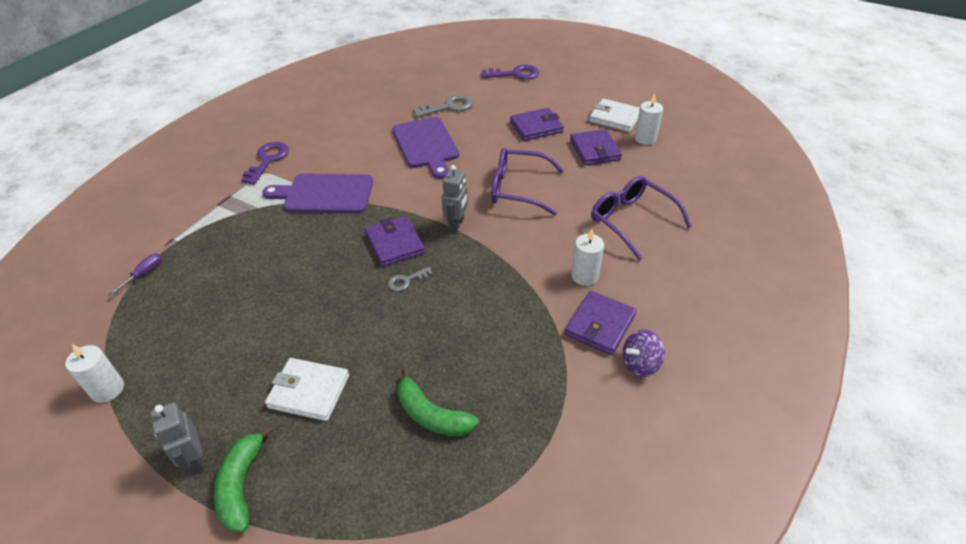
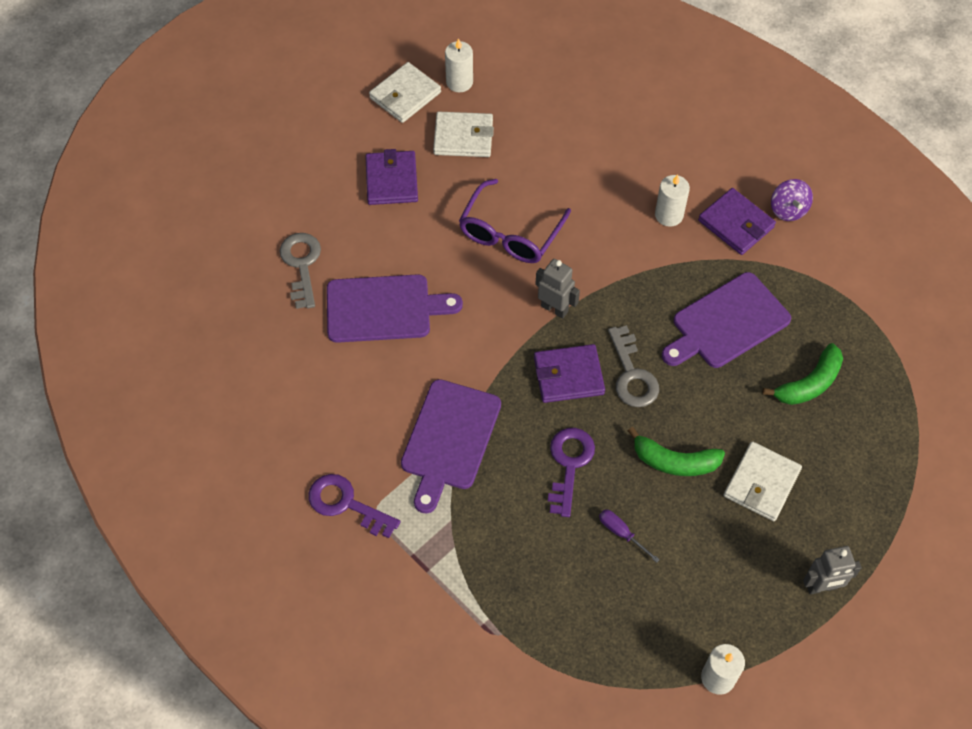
camera: 75 degrees left, 15 degrees up
(143, 274) = (542, 655): purple screwdriver -> purple screwdriver (621, 533)
(241, 485) = (854, 546): green banana -> green banana (674, 461)
(406, 281) = (632, 374): grey key -> grey key, size x1.77
(481, 336) = (726, 323): none -> purple cutting board
(515, 74) = (250, 167): purple key -> purple key (569, 464)
(595, 150) = (463, 137): purple wallet -> white wallet
(631, 221) = (599, 148): purple glasses -> none

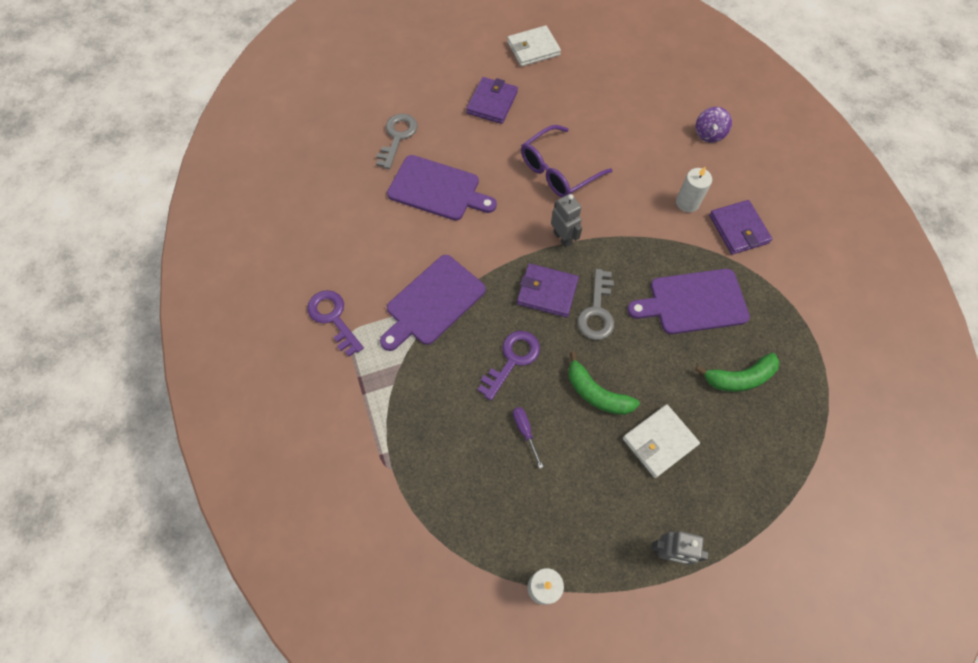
camera: 25 degrees right, 5 degrees up
(459, 82) = (577, 53): white candle -> none
(463, 137) = (559, 91): white wallet -> none
(788, 210) = (787, 234): purple spinning top -> purple spinning top (709, 134)

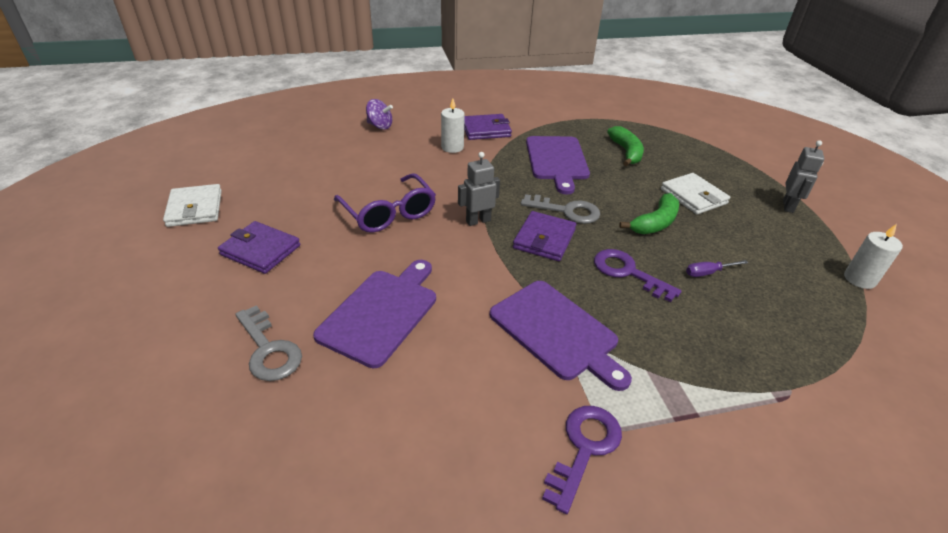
camera: 85 degrees left, 25 degrees down
(333, 318) = (584, 448): purple key -> purple key turned 150 degrees clockwise
(397, 137) = (269, 349): grey key -> grey key turned 150 degrees counterclockwise

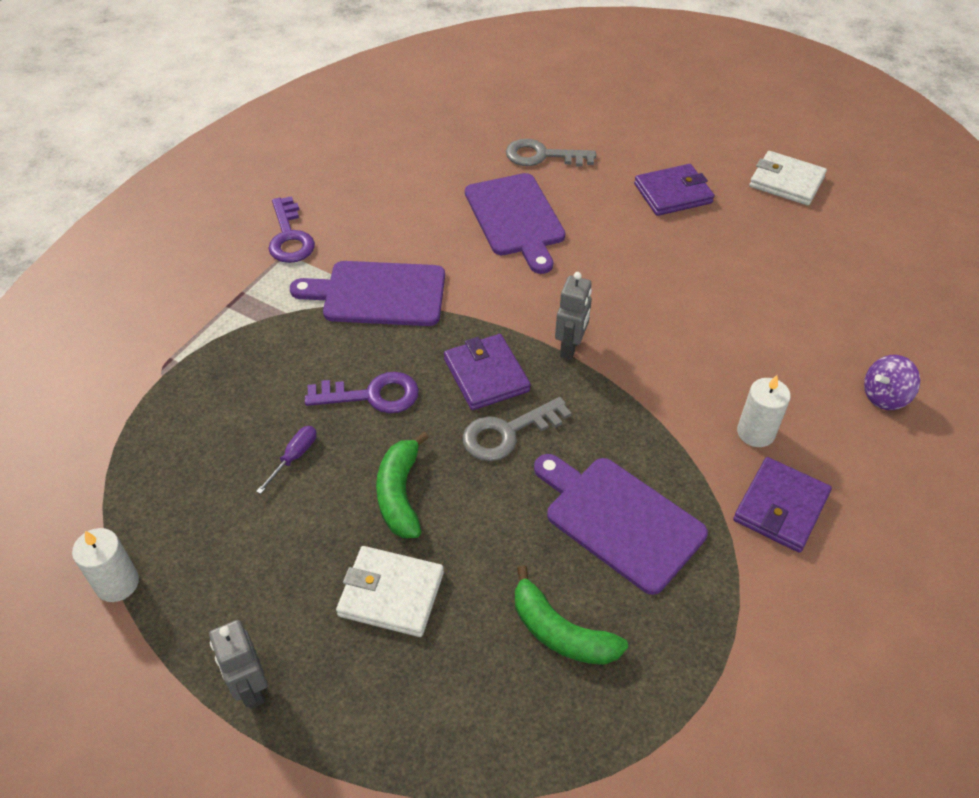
camera: 135 degrees right, 10 degrees up
(389, 213) = (653, 293): purple glasses -> none

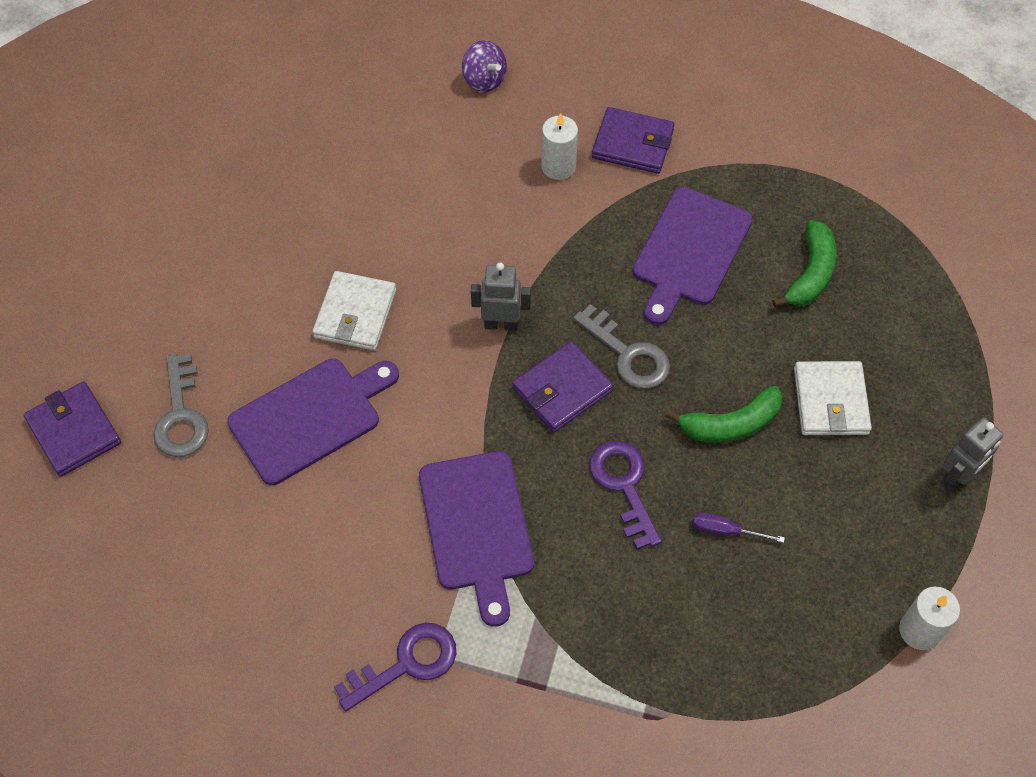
camera: 105 degrees left, 10 degrees up
(673, 193) = (229, 269): purple wallet -> purple wallet (74, 431)
(786, 182) = (185, 167): white wallet -> white wallet (355, 314)

